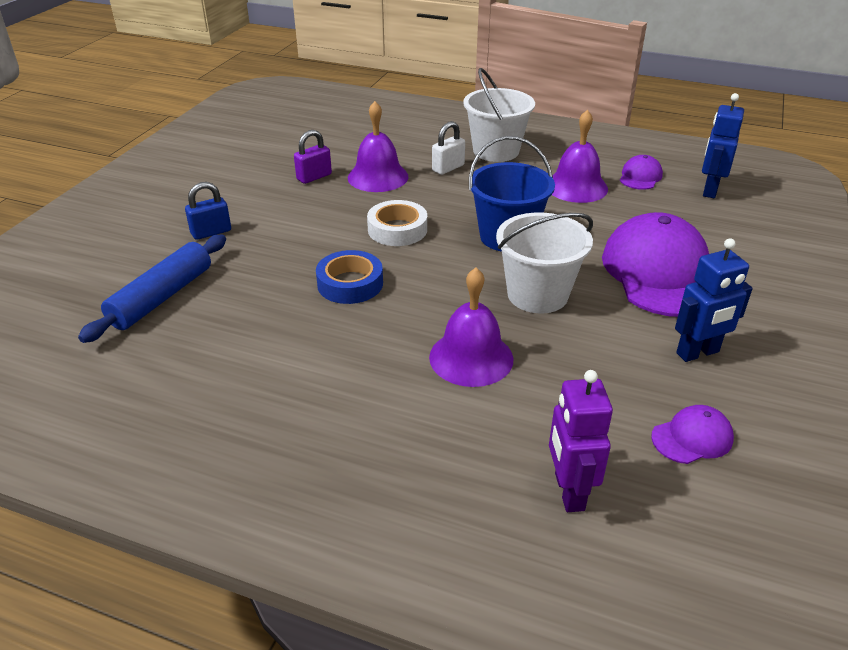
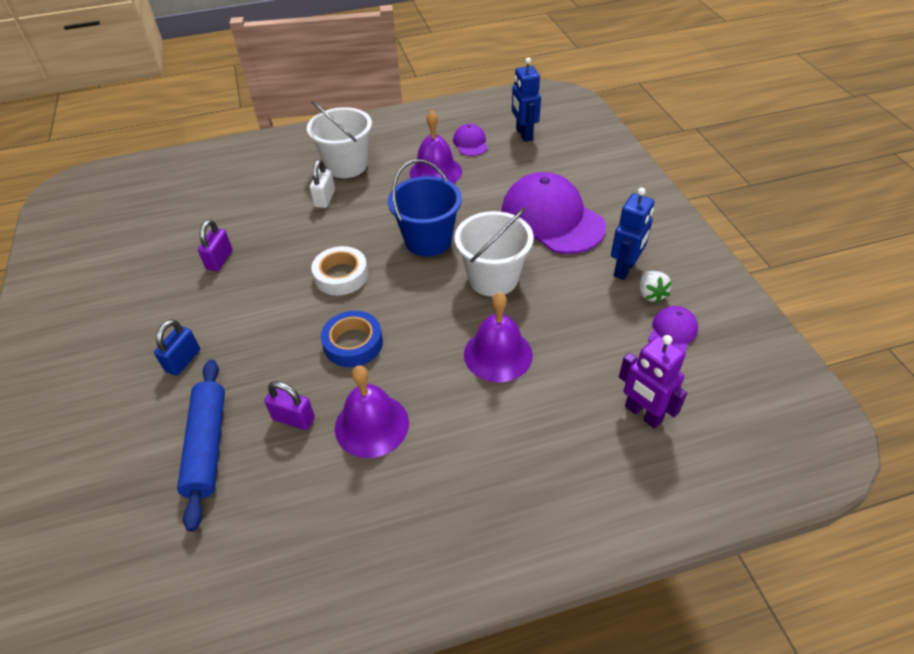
camera: 35 degrees left, 10 degrees up
(242, 313) = (293, 419): none -> purple padlock
(378, 177) = (275, 234): purple bell -> purple bell (371, 425)
(704, 390) = (651, 294): none -> white strawberry

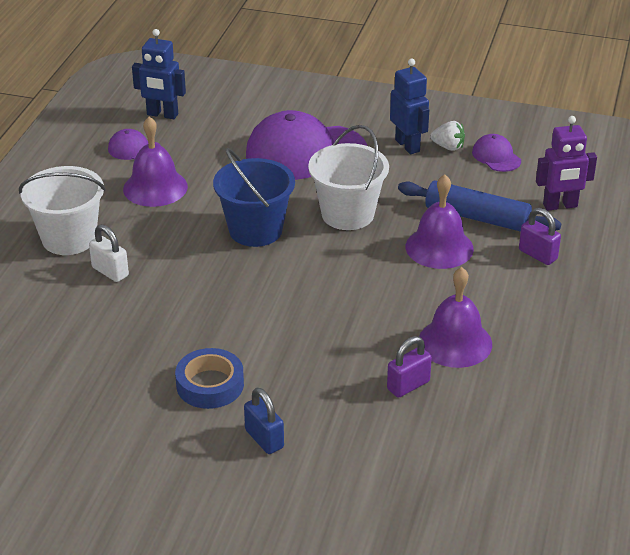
camera: 60 degrees left, 10 degrees down
(207, 446) = (394, 448): blue rolling pin -> blue rolling pin (477, 217)
(219, 260) = (129, 375): purple padlock -> purple padlock (537, 255)
(341, 275) = (247, 299): white tape -> none
(353, 343) = (349, 322): blue tape -> blue tape (210, 385)

